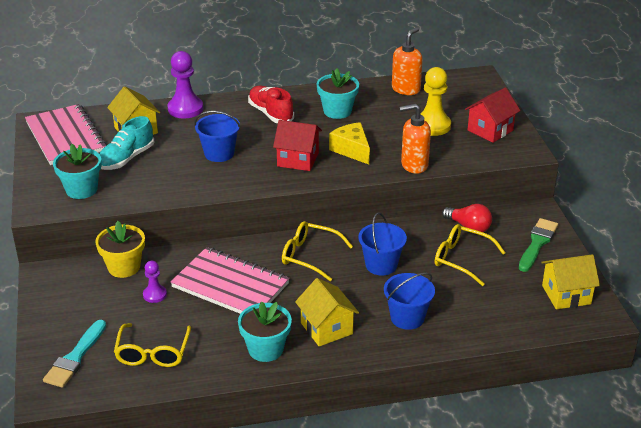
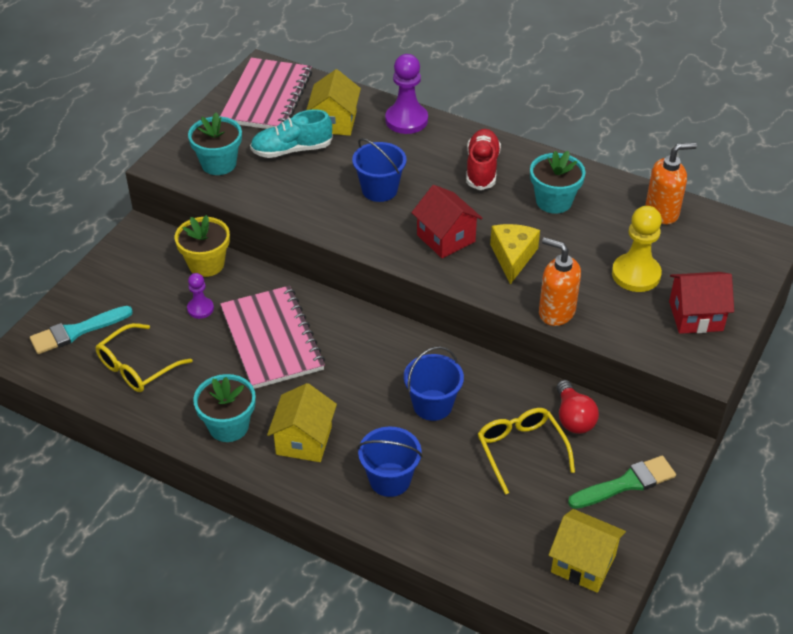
camera: 40 degrees right, 10 degrees up
(310, 256) = (377, 352): yellow glasses -> none

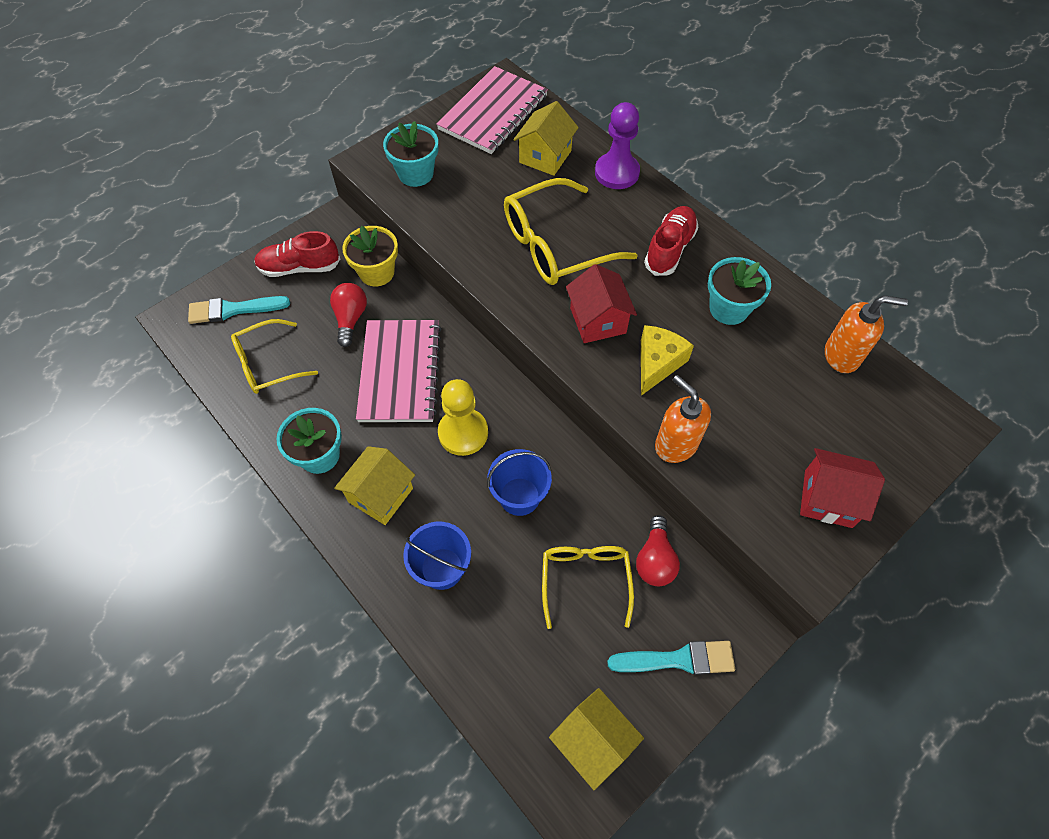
camera: 20 degrees right, 15 degrees up
(126, 279) = (300, 267): none -> red shoe
(200, 309) = (350, 319): purple pawn -> red light bulb
(292, 150) = (490, 177): turquoise shoe -> none
(379, 190) = (556, 245): blue bucket -> yellow glasses
(626, 483) = (678, 659): green brush -> turquoise brush
(636, 274) = (781, 425): yellow pawn -> yellow pawn (463, 433)

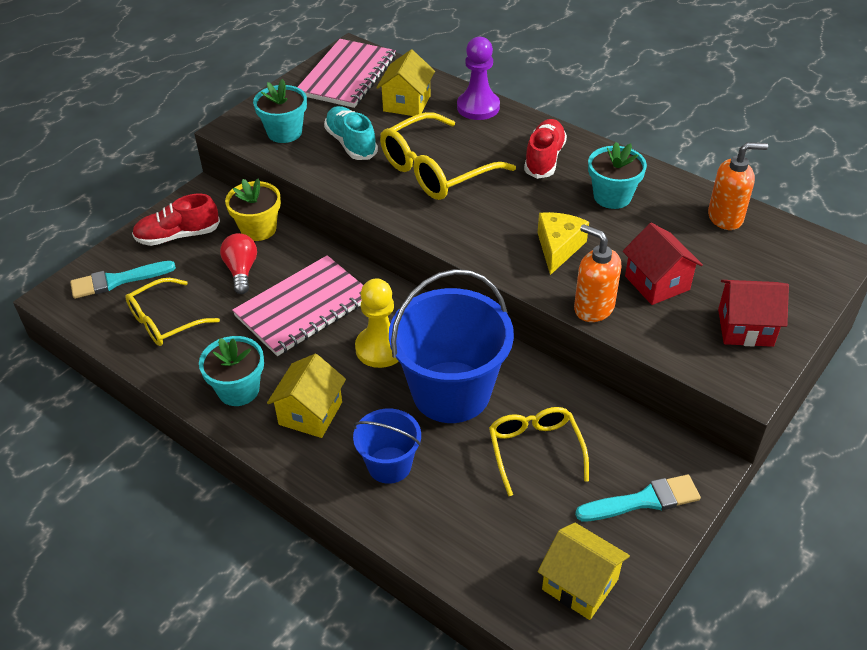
camera: 10 degrees left, 15 degrees down
(400, 372) = (304, 308): pink notebook -> pink notebook turned 60 degrees clockwise
(478, 198) = (351, 143): none -> turquoise shoe
(519, 496) = (451, 392): blue bucket -> blue bucket, size x1.89
(598, 320) = (493, 223): red house -> red house (657, 283)
(655, 559) = (598, 422): red light bulb -> none

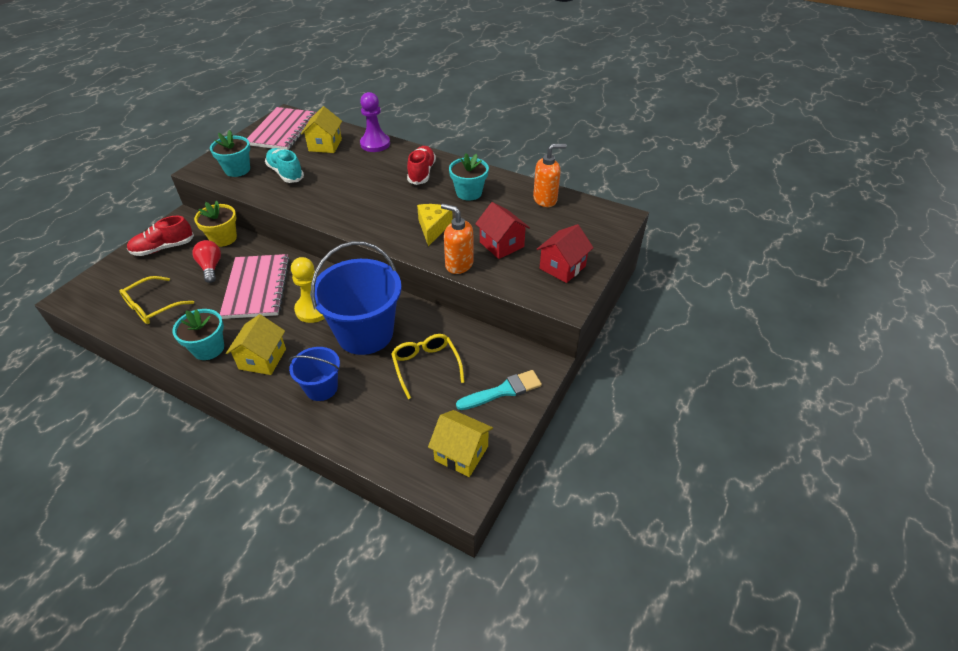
camera: 10 degrees left, 0 degrees up
(117, 280) = (116, 282): turquoise brush -> none
(304, 308) = (257, 288): pink notebook -> pink notebook turned 45 degrees counterclockwise
(436, 170) = (346, 186): yellow glasses -> none
(745, 327) = (562, 267): red house -> red house turned 45 degrees counterclockwise

